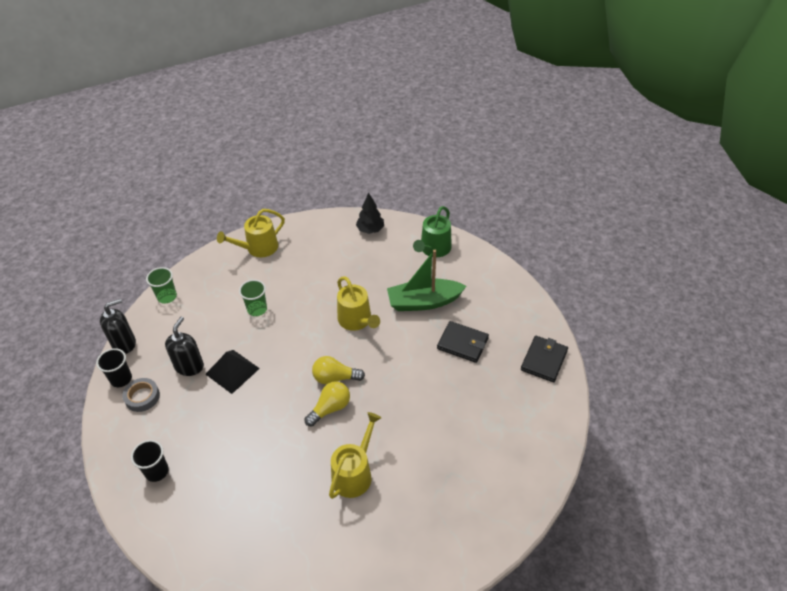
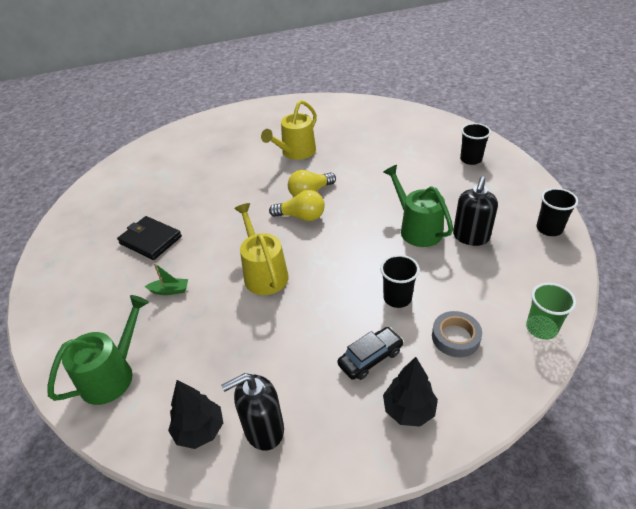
camera: 170 degrees left, 5 degrees down
(124, 343) = (569, 267): black soap dispenser -> black soap dispenser (263, 429)
(142, 397) = (514, 211): grey tape -> grey tape (455, 337)
(232, 371) = (417, 229): black pyramid -> green watering can
(257, 309) = (397, 298): green cup -> black cup
(258, 248) = (408, 410): yellow watering can -> black tree
(278, 271) = (370, 358): none -> black car
(424, 302) = (170, 290): green boat -> green boat, size x0.40
(544, 360) = (78, 220): black wallet -> none

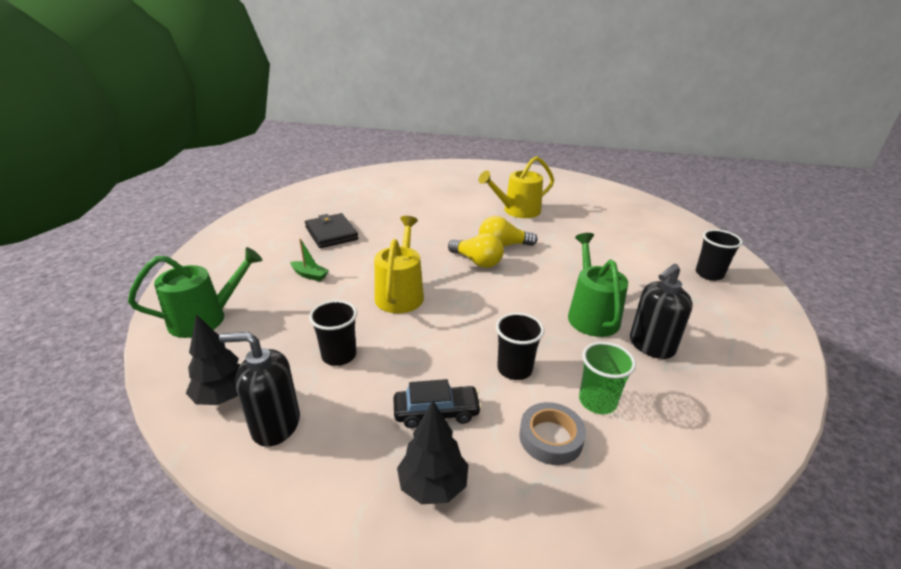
camera: 25 degrees right, 10 degrees down
(541, 328) = (674, 481): green cup -> green cup (597, 401)
(549, 229) = (766, 377): black cup -> black cup (339, 355)

